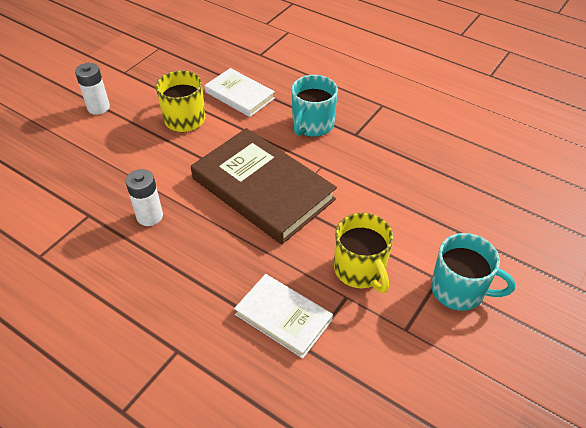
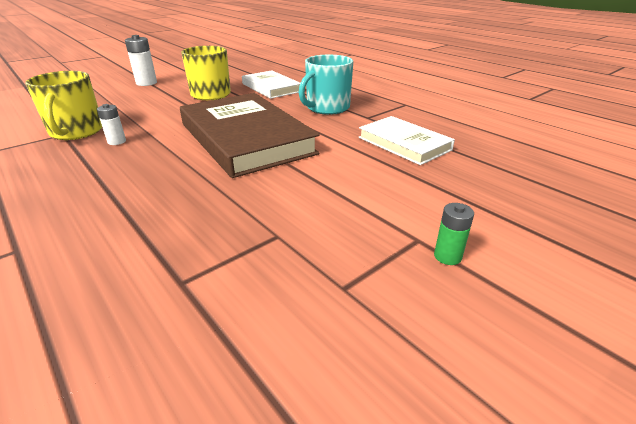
camera: 15 degrees right, 15 degrees down
(149, 216) = (117, 141): white battery -> white battery, size x0.60
(283, 317) = (179, 241): white book -> white book (404, 143)
(360, 270) = (312, 213): yellow mug -> yellow mug (76, 132)
(459, 290) = (447, 256): turquoise mug -> green battery

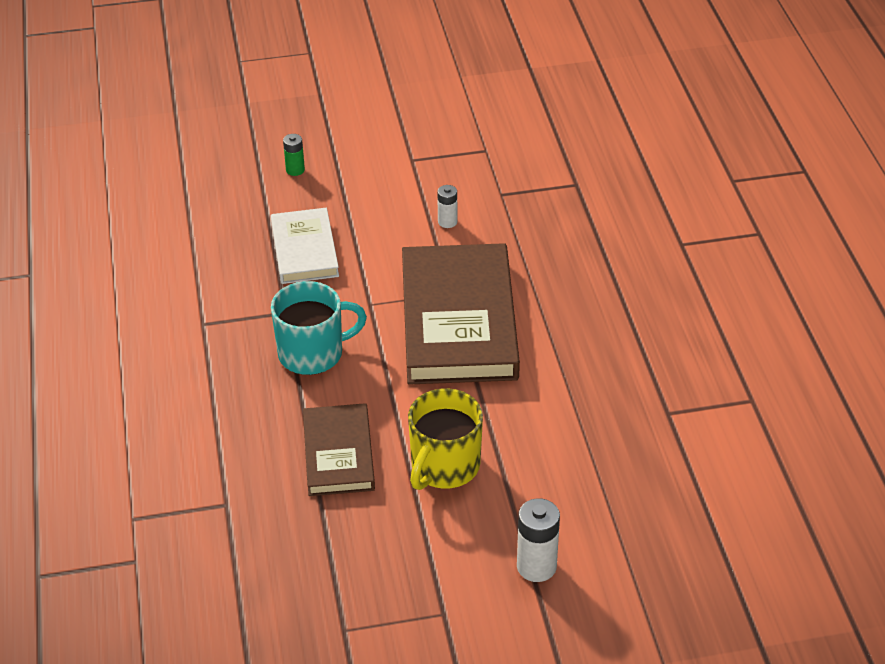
camera: 150 degrees left, 10 degrees up
(76, 132) = (652, 412): yellow mug -> none
(117, 141) = (603, 368): white battery -> white battery (447, 222)
(271, 88) = (338, 454): white book -> brown book
(447, 256) = (407, 144): green battery -> green battery (295, 170)

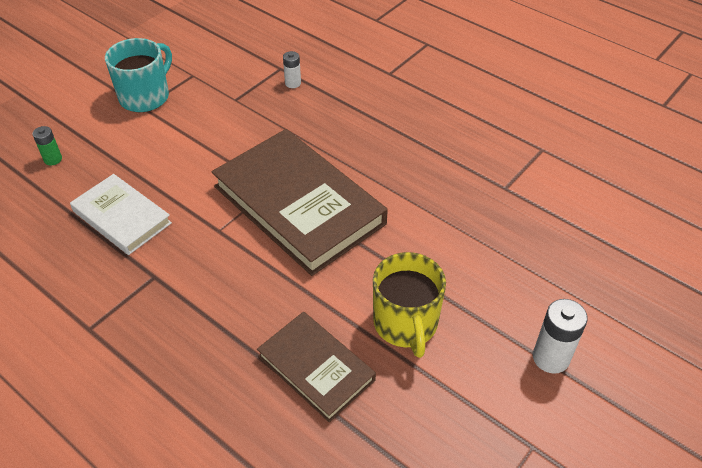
camera: 40 degrees left, 5 degrees up
(313, 353) = (211, 297): turquoise mug -> turquoise mug (145, 96)
(447, 222) = (216, 138): white battery -> white battery (293, 83)

